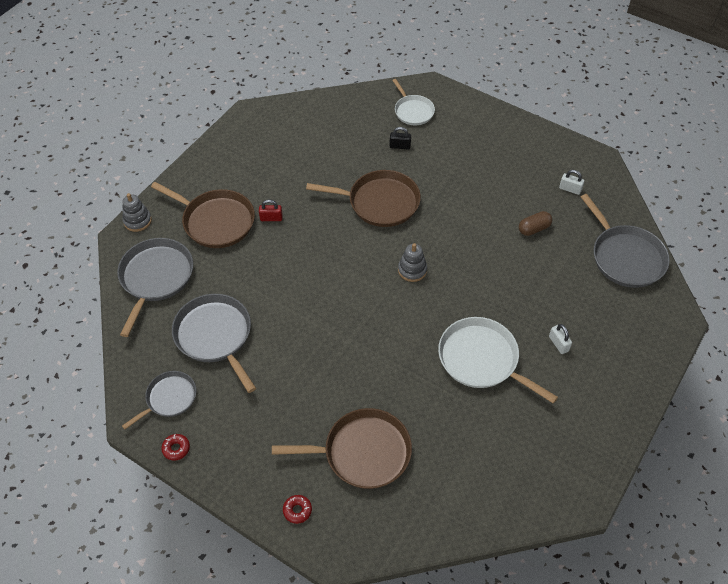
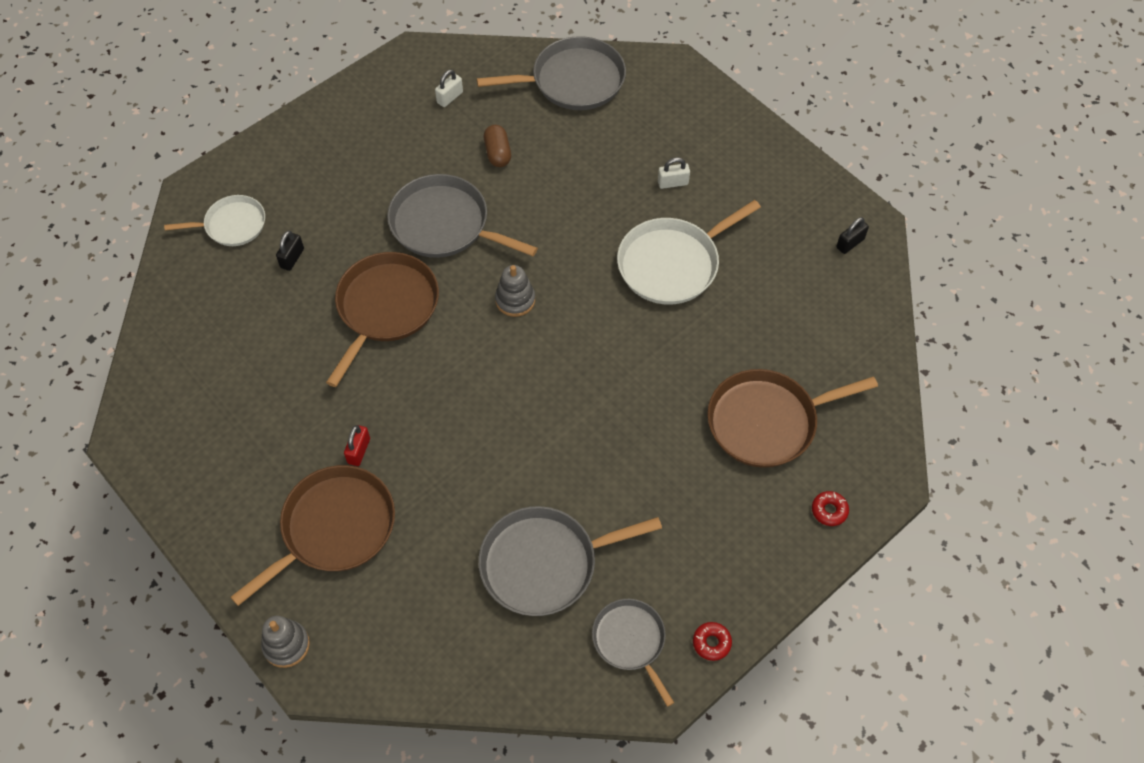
camera: 75 degrees left, 5 degrees up
(155, 278) = (412, 632): grey pan -> grey pan (444, 224)
(362, 452) = (767, 422): brown pan -> brown pan turned 120 degrees counterclockwise
(555, 486) = (850, 243): none -> black padlock

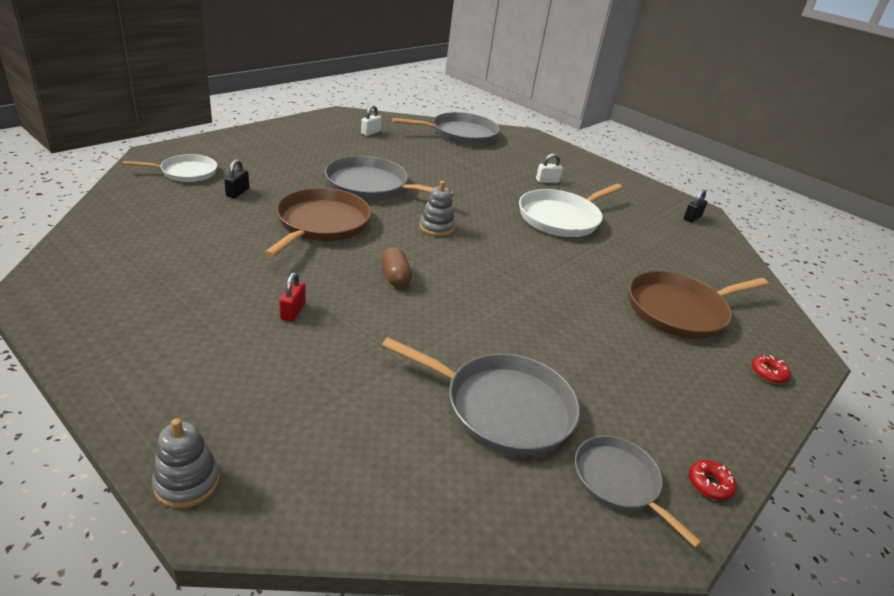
camera: 10 degrees left, 25 degrees down
(334, 528) = (261, 370): brown pan -> none
(498, 153) = (410, 158): brown capsule -> brown capsule (395, 277)
(544, 563) = (502, 407): grey pan -> grey pan turned 135 degrees counterclockwise

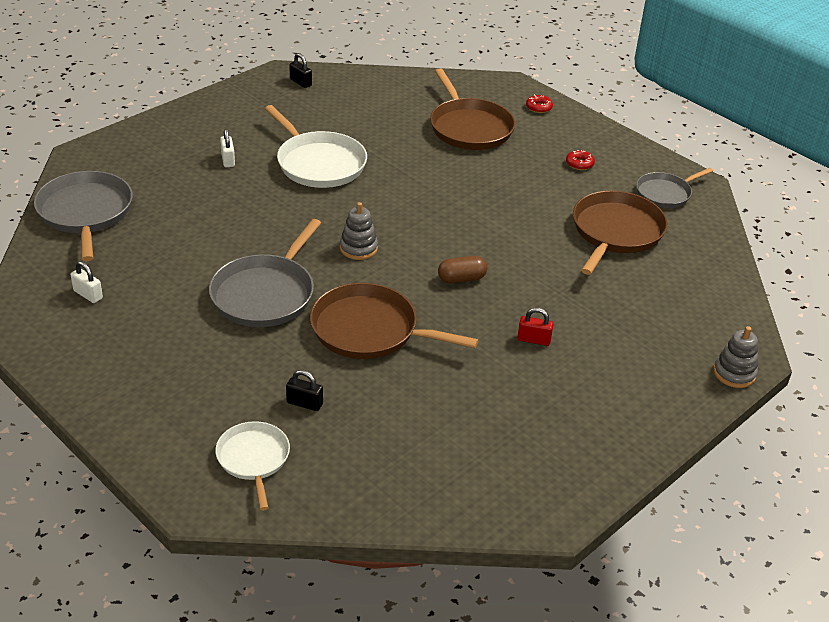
camera: 85 degrees left, 5 degrees up
(502, 407) = (615, 232): grey pan -> brown pan
(709, 484) = (654, 159): red donut -> red donut (579, 164)

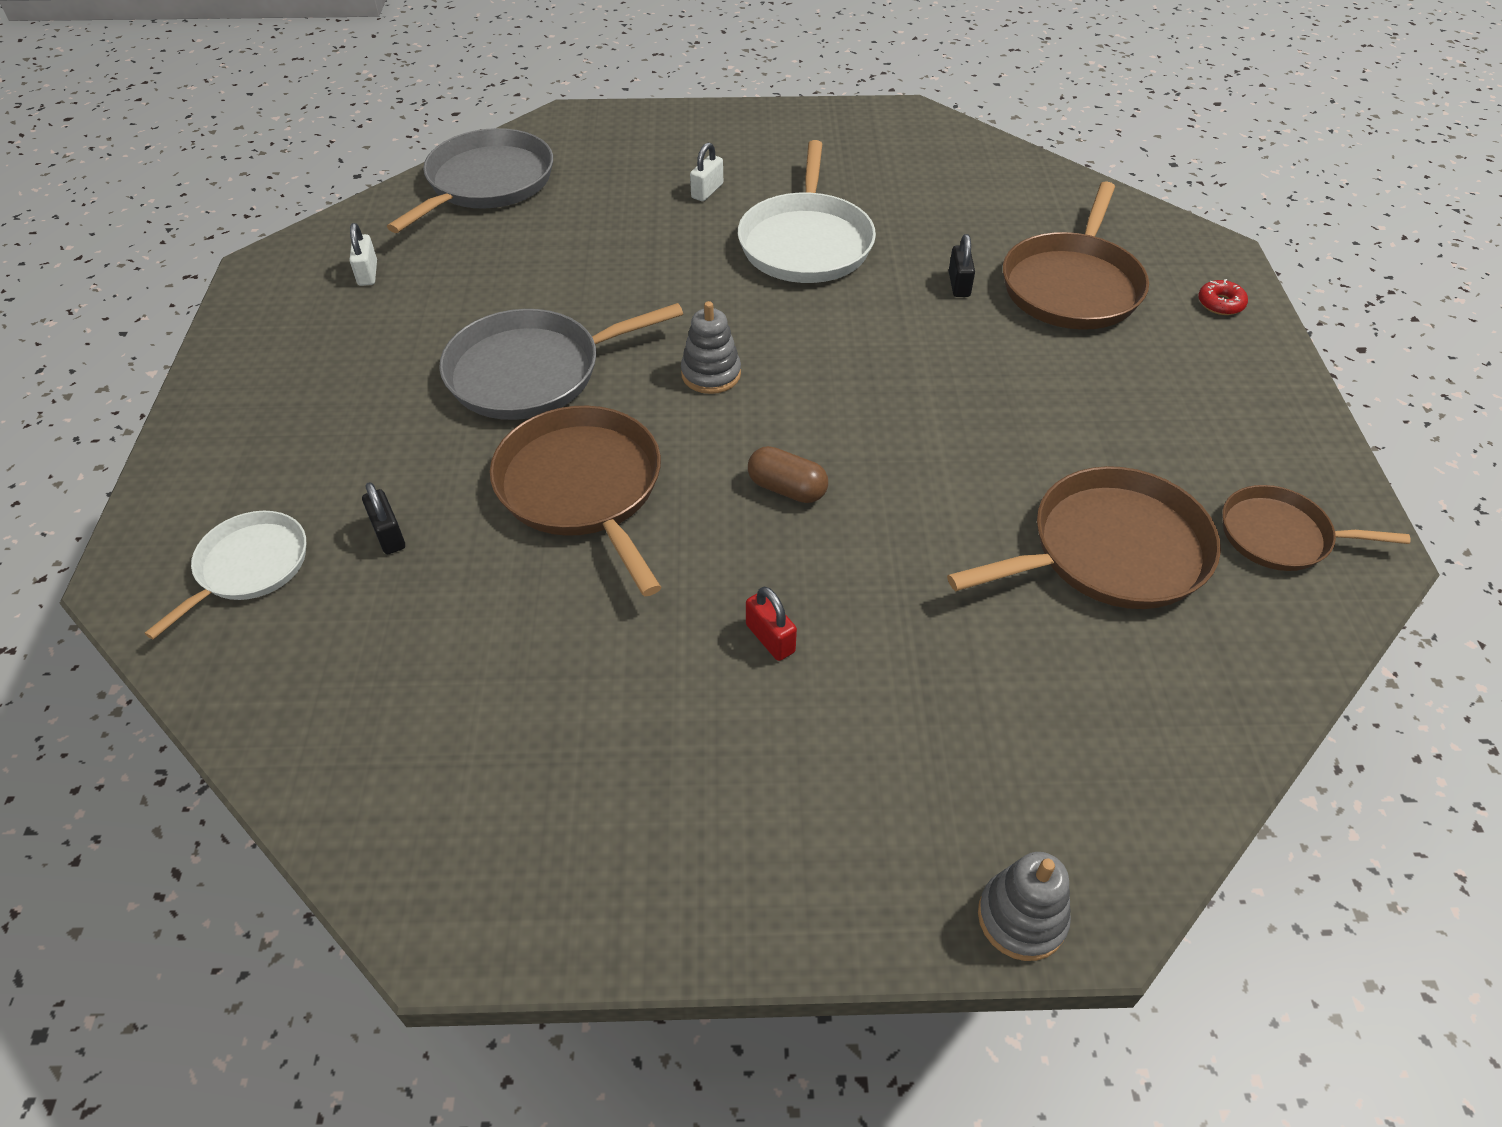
camera: 45 degrees right, 10 degrees up
(300, 82) = (916, 134): black padlock -> black padlock (959, 285)
(579, 164) = (1183, 416): red donut -> none
(665, 193) = (1280, 536): grey pan -> brown pan

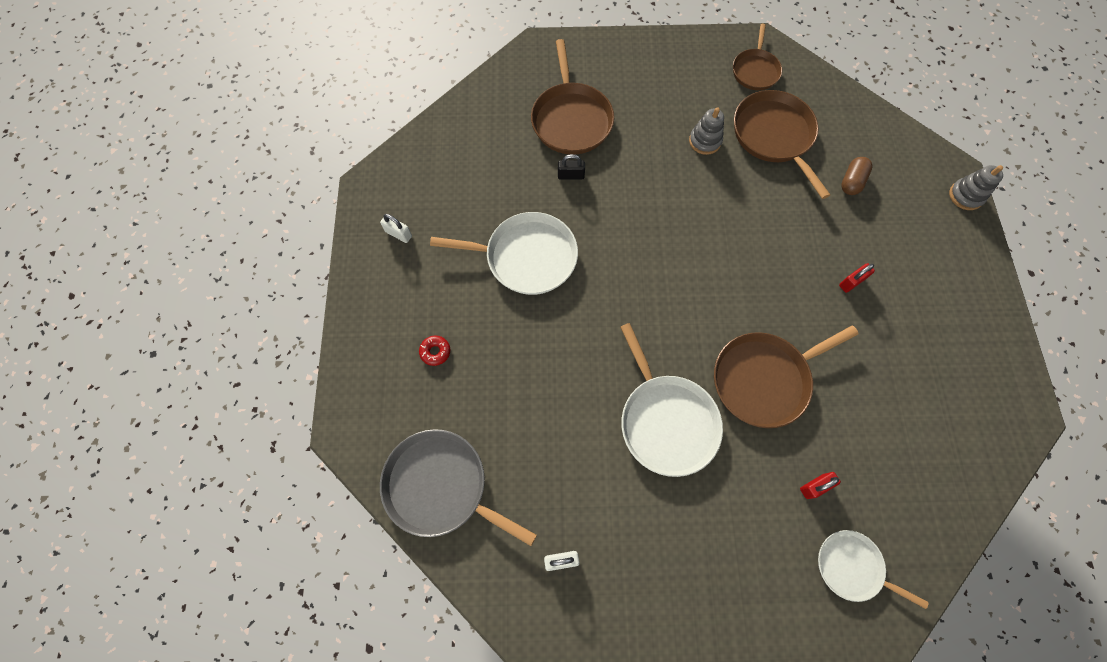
camera: 90 degrees left, 20 degrees up
(389, 535) = (814, 486): black padlock -> red padlock
(532, 372) = (666, 421): grey pan -> white pan
(707, 191) = (461, 320): white padlock -> white padlock (398, 234)
(711, 374) = (661, 313): grey stacking toy -> grey stacking toy (705, 141)
(787, 489) = (751, 273): brown capsule -> brown capsule (851, 181)
(1072, 286) = (571, 119): brown pan -> brown pan turned 60 degrees clockwise
(1220, 304) = (586, 56): red donut -> red donut (435, 352)

